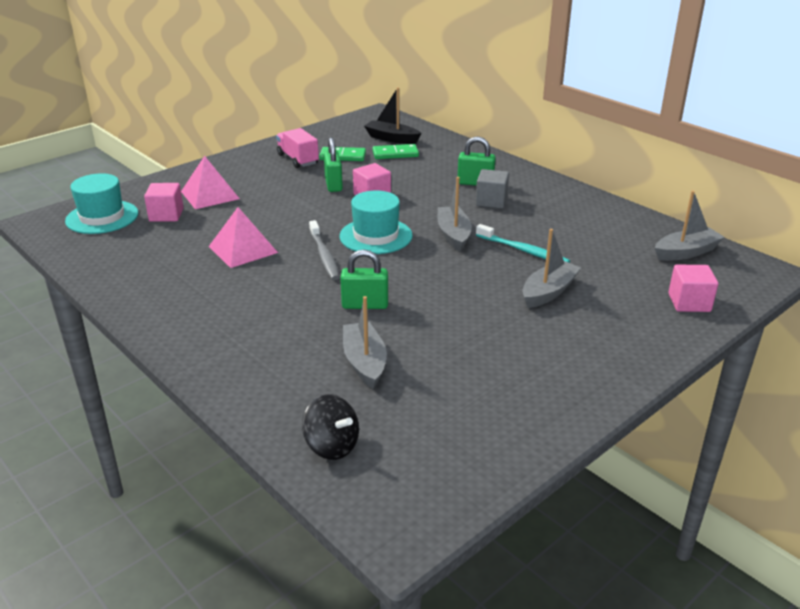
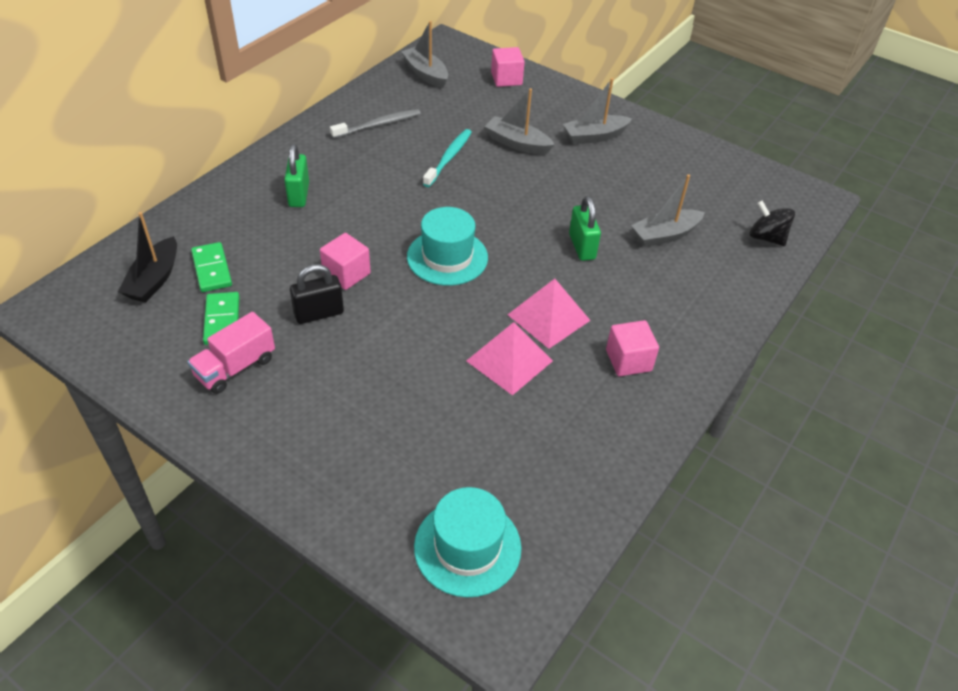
camera: 105 degrees left, 15 degrees up
(166, 215) = (442, 468): pink cube -> pink cube (628, 360)
(210, 195) = (370, 437): pink pyramid -> pink pyramid (548, 317)
(324, 255) = (501, 290): grey toothbrush -> grey toothbrush (378, 125)
(332, 445) = (766, 238): black spinning top -> black spinning top turned 75 degrees counterclockwise
(333, 185) = (319, 313): green padlock -> black padlock
(453, 235) = (429, 202): grey boat -> grey boat (594, 136)
(491, 201) = (345, 181): grey cube -> none

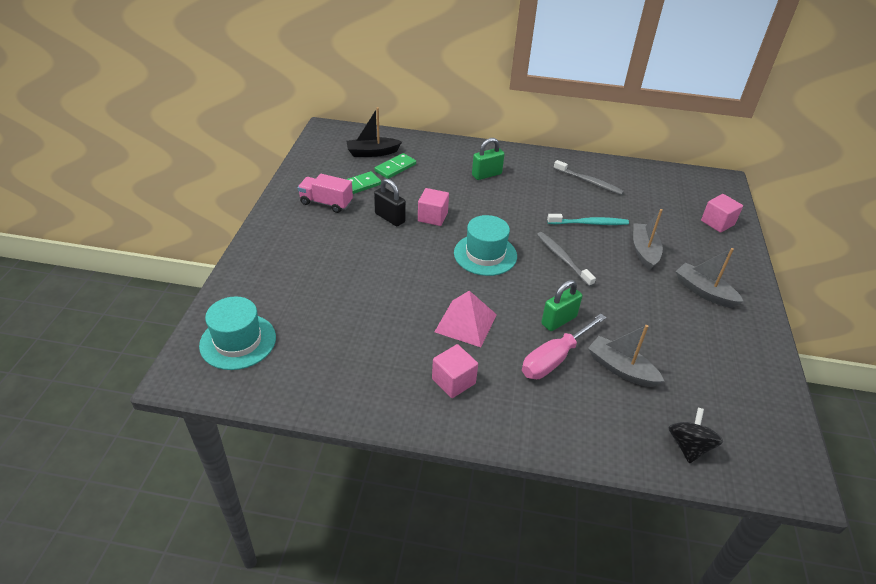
camera: 65 degrees right, 5 degrees down
(426, 74) = (671, 183): grey boat -> none
(492, 202) = (563, 259): none -> grey toothbrush
(509, 360) = (408, 314): pink pyramid -> none
(631, 272) = (555, 358): none -> pink screwdriver

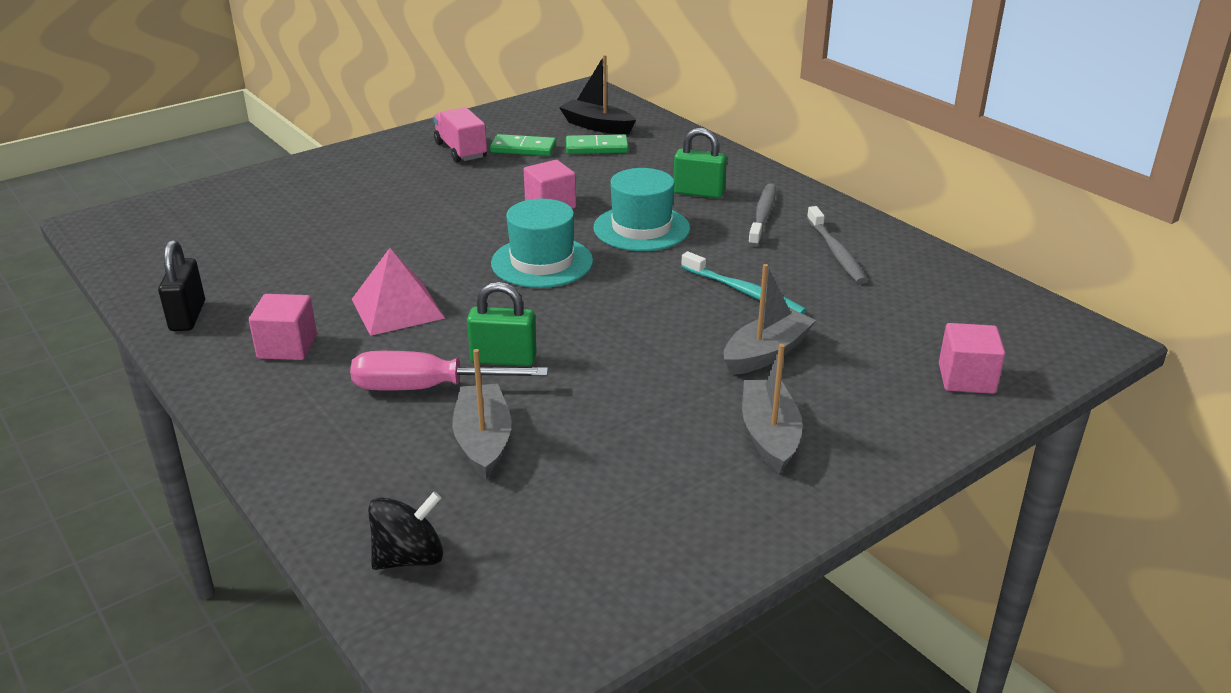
camera: 45 degrees right, 10 degrees down
(238, 341) = (179, 220): turquoise hat -> turquoise hat (641, 228)
(390, 218) = (501, 188): black padlock -> black padlock (188, 316)
(563, 259) = (631, 308): grey toothbrush -> grey toothbrush (762, 215)

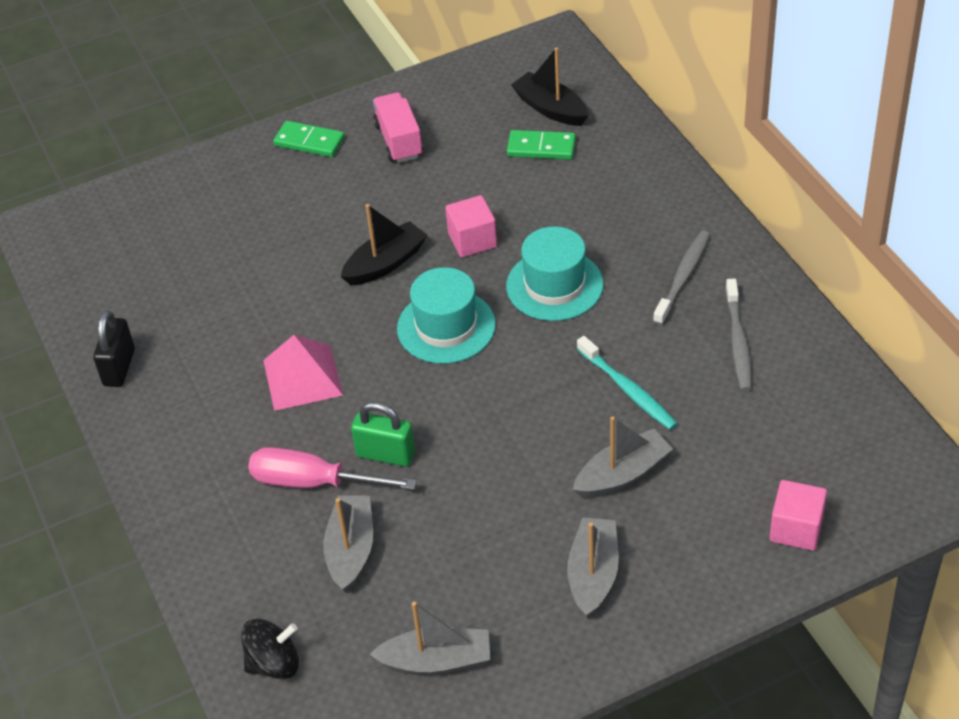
camera: 15 degrees right, 15 degrees up
(287, 347) = (202, 417): pink cube -> none
(467, 225) = (385, 263): none -> black boat
(523, 148) = (464, 143): green domino -> green domino (309, 142)
(615, 533) = (436, 661): none -> grey boat
(698, 193) = (628, 234): green padlock -> none

